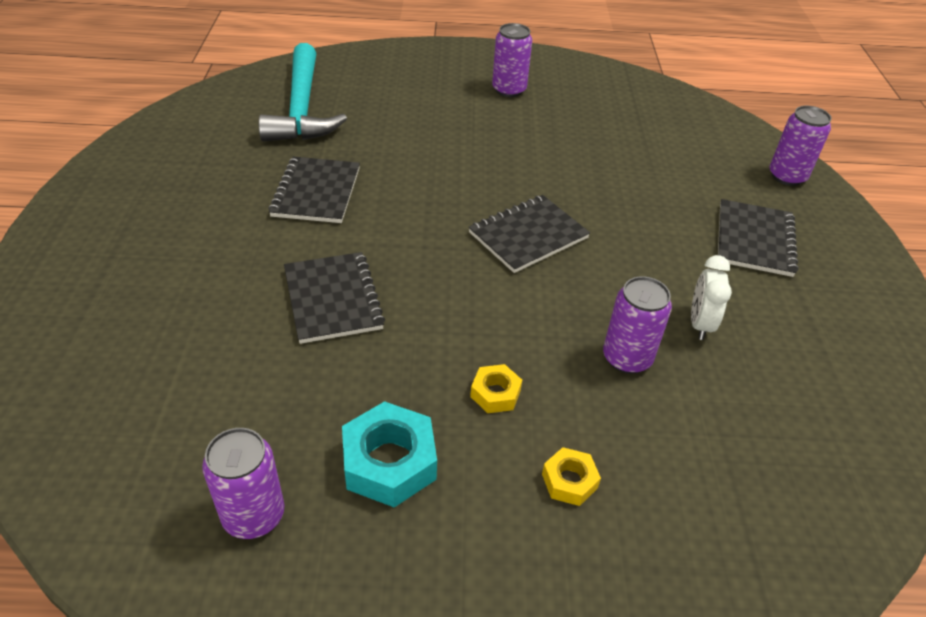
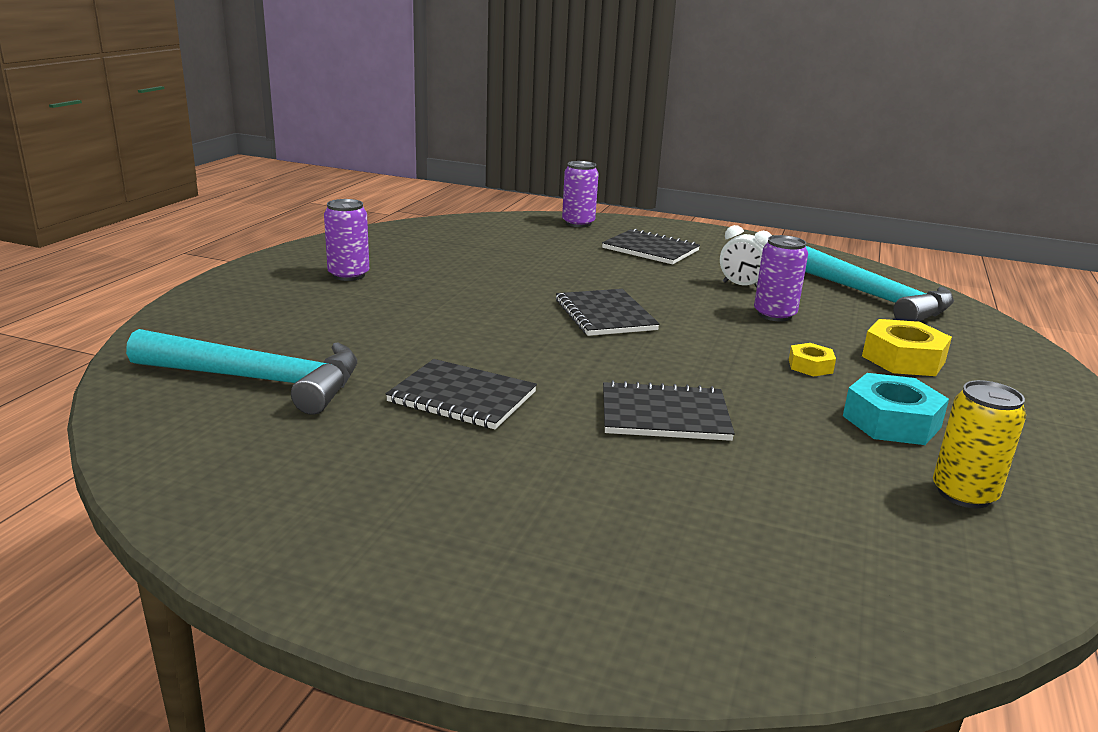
camera: 70 degrees left, 20 degrees down
(253, 515) = (964, 494): purple can -> yellow can
(569, 481) = (903, 359): yellow nut -> yellow nut, size x1.80
(773, 456) = (873, 297): none -> turquoise hammer

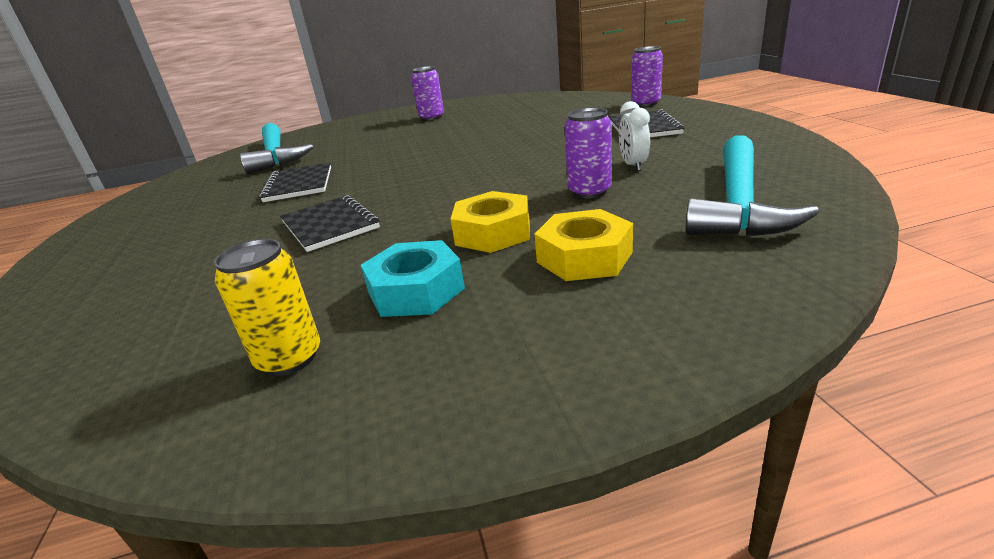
camera: 60 degrees right, 5 degrees up
(605, 315) = (478, 163): black notebook -> none
(810, 366) = (493, 233): yellow nut -> yellow nut, size x1.80

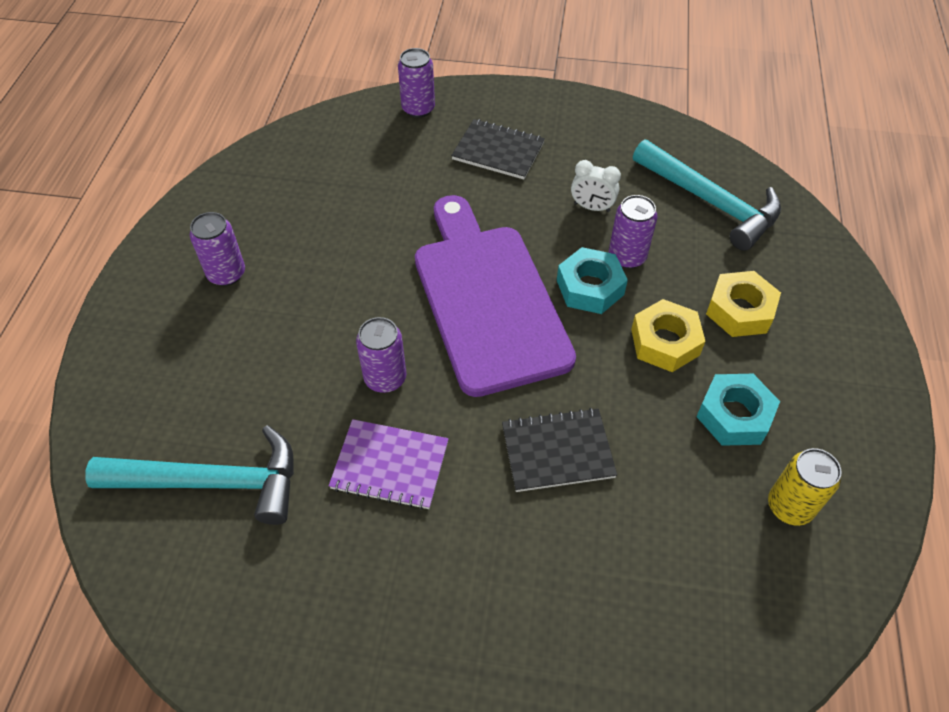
camera: 70 degrees left, 25 degrees up
(299, 184) = (390, 465): black notebook -> purple notebook
(375, 164) = (385, 378): none -> purple can
(475, 166) = (488, 299): none -> purple cutting board
(529, 189) = (590, 287): none -> turquoise nut

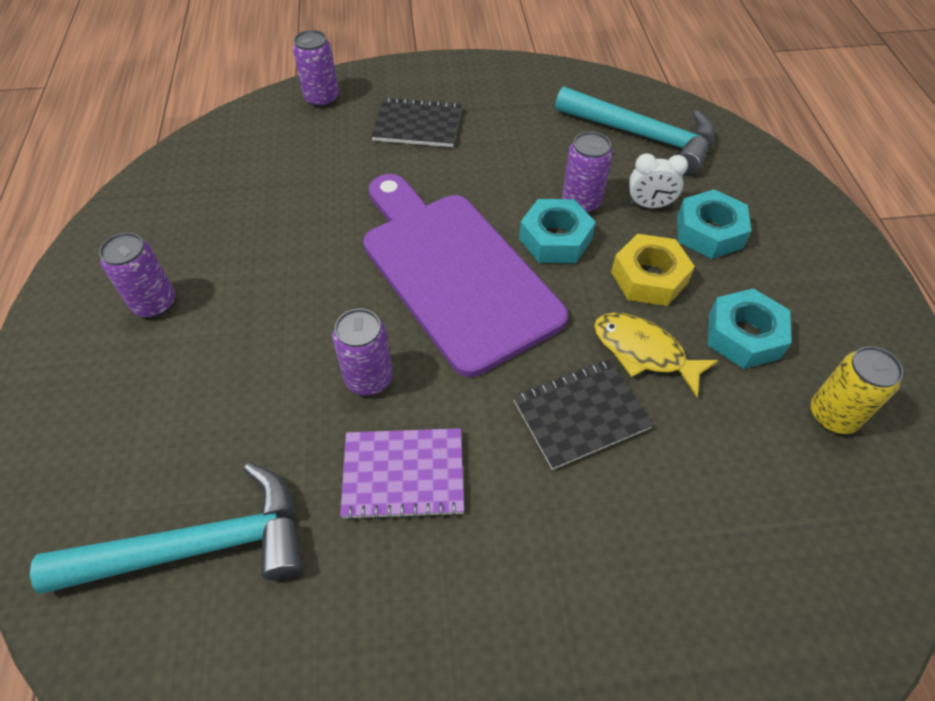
camera: 15 degrees left, 0 degrees up
(592, 207) = (530, 161): white clock -> white clock (649, 205)
(634, 409) = (643, 352): none -> yellow fish
(740, 310) = (709, 232): yellow nut -> turquoise nut

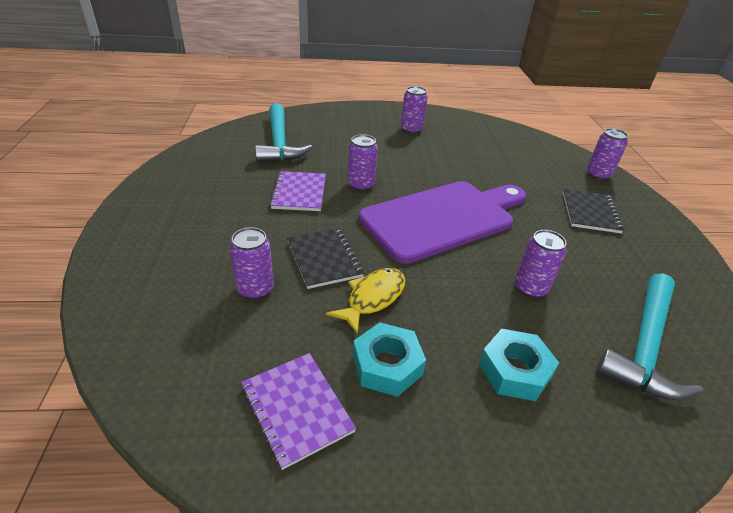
camera: 90 degrees right, 15 degrees down
(555, 239) = (483, 268): turquoise nut -> none
(649, 205) = (540, 332): white clock -> none
(649, 277) = (449, 315): yellow nut -> none
(668, 496) = (255, 289): none -> purple can
(833, 415) = (297, 409): yellow can -> purple notebook

